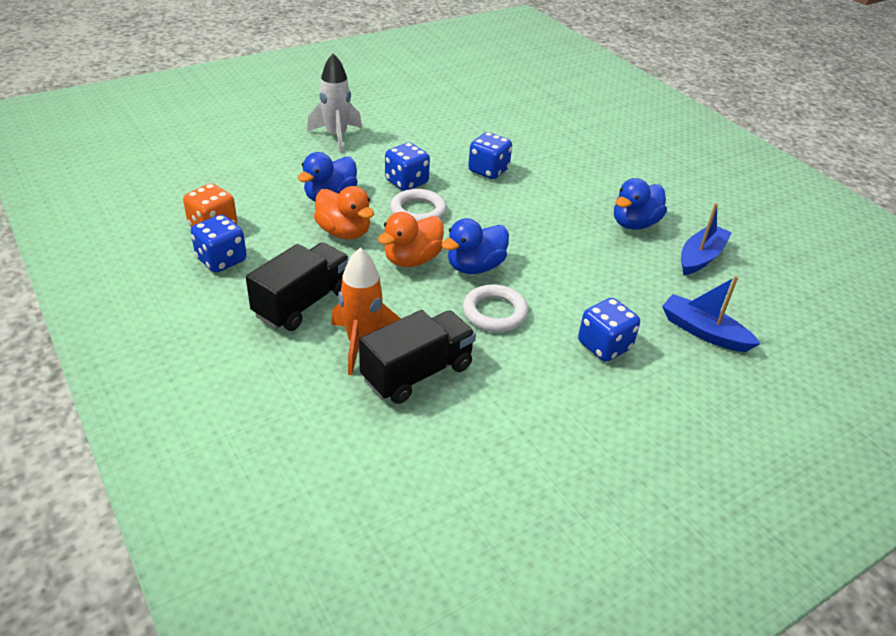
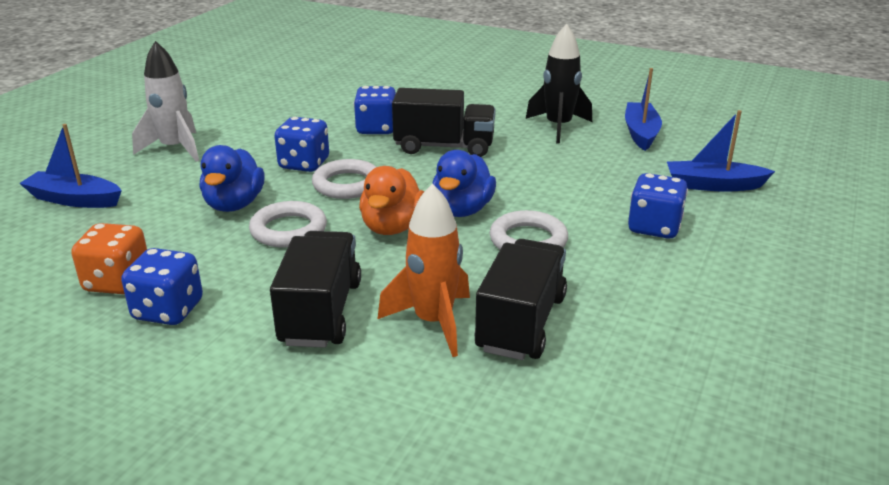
camera: 30 degrees left, 10 degrees down
(242, 154) = (74, 199): none -> blue boat
(344, 232) = (288, 230): orange duck -> white ring
(521, 206) = (444, 147): none -> black truck
(634, 224) = (558, 127): blue duck -> black rocket

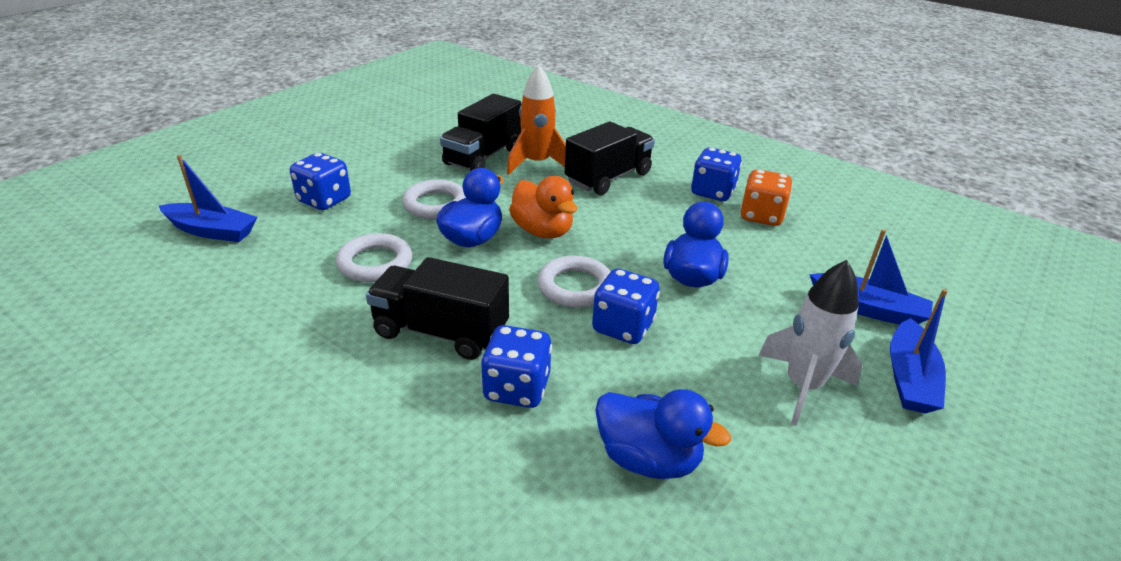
camera: 170 degrees left, 5 degrees up
(288, 230) = (635, 241): white ring -> white ring (375, 263)
(291, 114) = (648, 459): none -> blue duck
(321, 312) = (608, 178): black truck -> black truck turned 150 degrees counterclockwise
(392, 227) = (542, 231): orange duck -> orange duck turned 120 degrees clockwise
(558, 127) = (261, 348): black rocket -> none
(641, 133) = (172, 318): blue boat -> blue boat (909, 378)

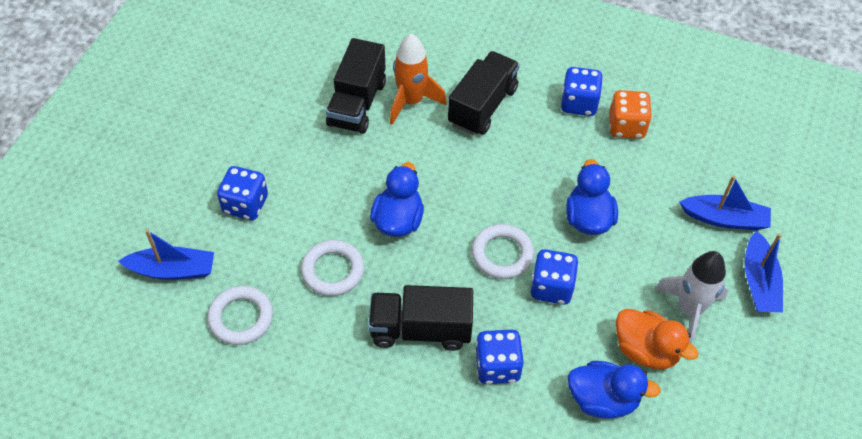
camera: 15 degrees left, 20 degrees up
(436, 204) = (346, 184): white ring -> white ring (241, 318)
(542, 231) = (452, 195): orange duck -> orange duck (646, 350)

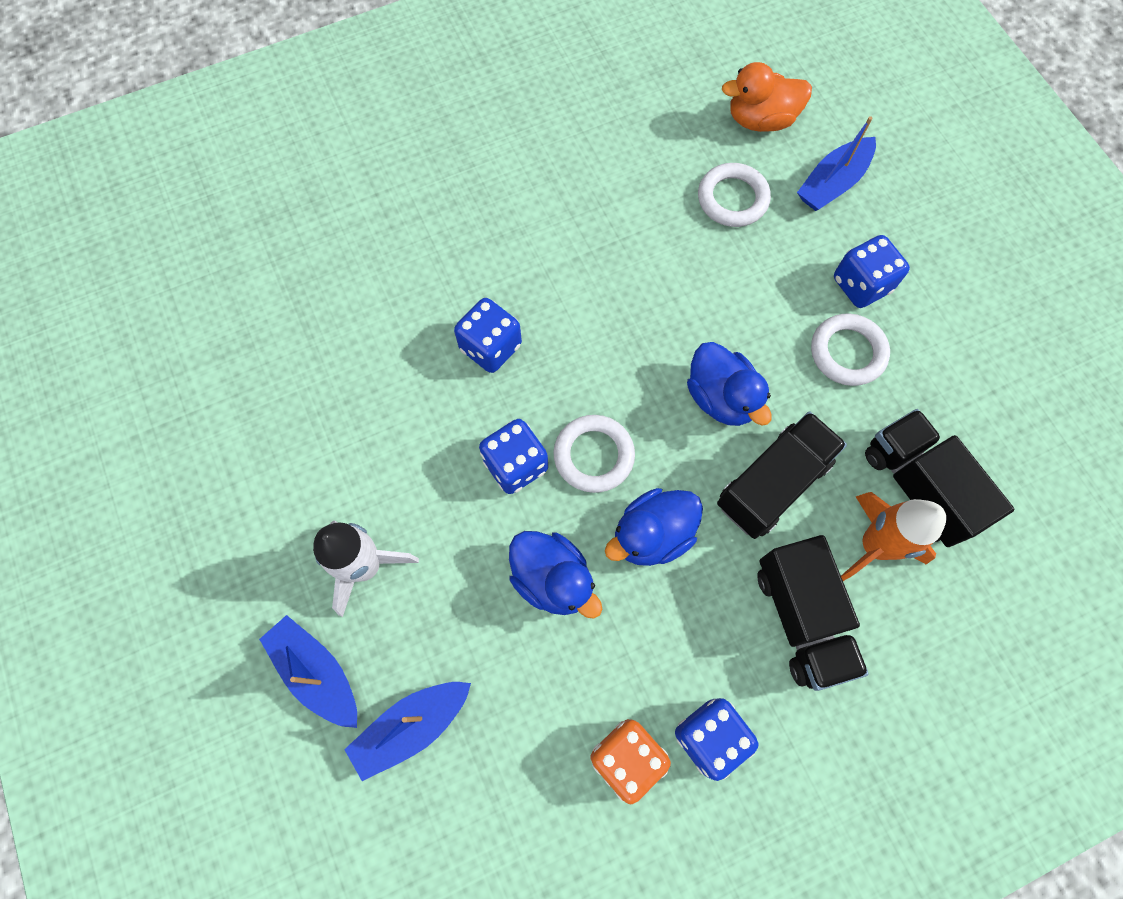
camera: 135 degrees right, 15 degrees up
(333, 270) = (715, 299): white ring -> white ring (847, 352)
(421, 329) = (586, 319): black truck -> black truck (772, 484)
(603, 399) = (375, 400): blue duck -> blue duck (652, 535)
(646, 350) = (374, 483): orange duck -> orange duck (760, 120)

